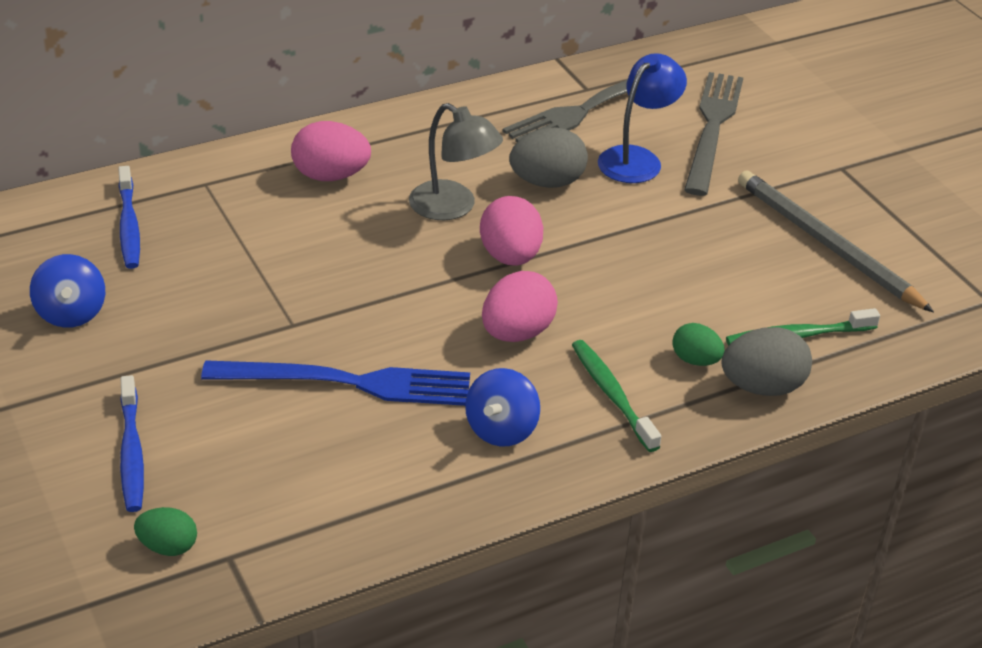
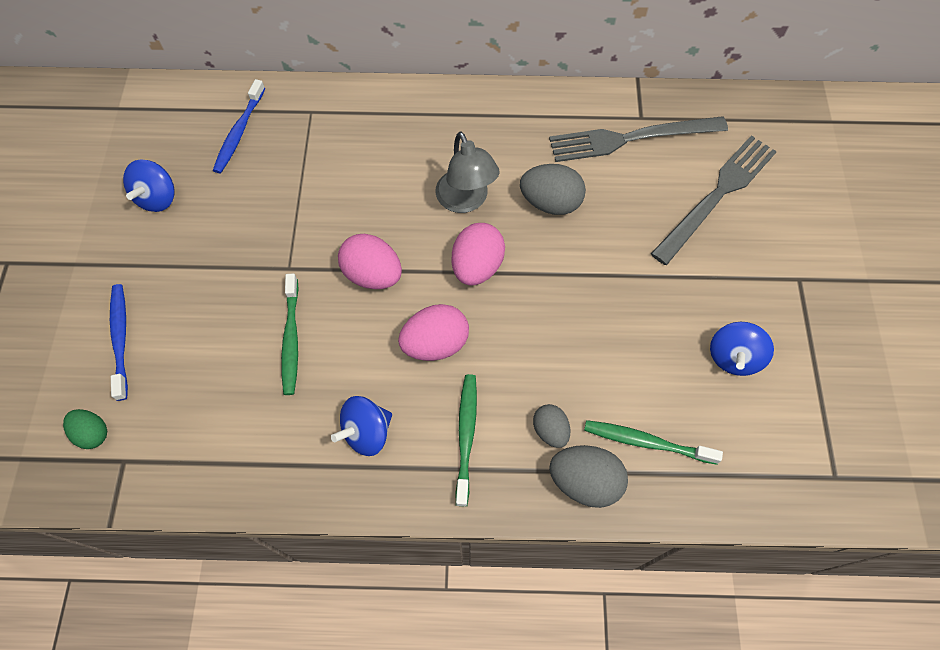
camera: 30 degrees right, 25 degrees up
(131, 452) = (120, 339): blue toothbrush -> blue toothbrush turned 150 degrees clockwise
(330, 176) = (398, 136): pink egg -> pink egg (373, 275)
(348, 382) = (291, 339): blue fork -> green toothbrush
(637, 159) = (635, 205): blue lamp -> none
(695, 360) = (550, 430): green egg -> grey egg
(827, 245) = (733, 357): grey pencil -> blue spinning top

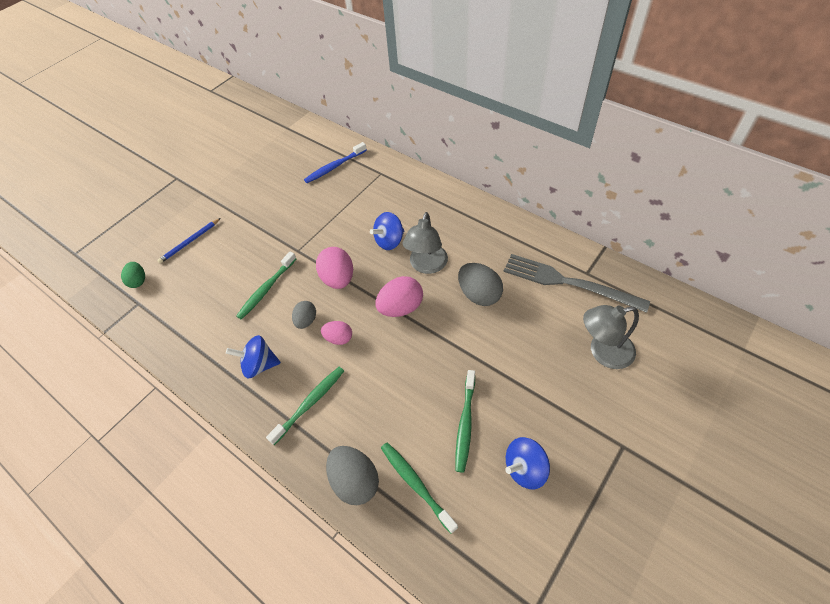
camera: 40 degrees right, 10 degrees down
(120, 339) = (190, 242): blue toothbrush -> blue pencil
(158, 198) = (267, 181): blue spinning top -> blue spinning top (389, 241)
(435, 344) = (339, 338): pink egg -> pink egg, size x0.61
(550, 430) = (361, 434): grey egg -> grey egg (306, 321)
(645, 350) = (465, 424): none -> green toothbrush
(717, 195) = (603, 352): grey fork -> grey lamp

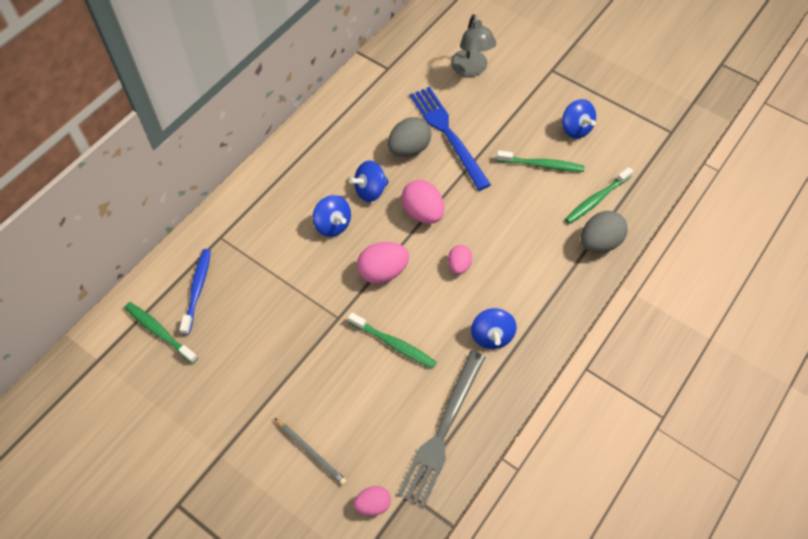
camera: 95 degrees left, 5 degrees up
(138, 281) = (373, 504): green egg -> pink egg
(190, 242) = (311, 452): blue pencil -> grey pencil
(306, 321) = (437, 298): grey egg -> none
(310, 403) = (531, 284): green toothbrush -> green toothbrush (159, 332)
(334, 167) = (197, 290): blue toothbrush -> blue toothbrush turned 135 degrees counterclockwise
(426, 266) = (370, 191): grey lamp -> blue spinning top
(502, 328) = (448, 134): none -> blue fork
(568, 283) = (398, 82): grey fork -> grey fork (442, 431)

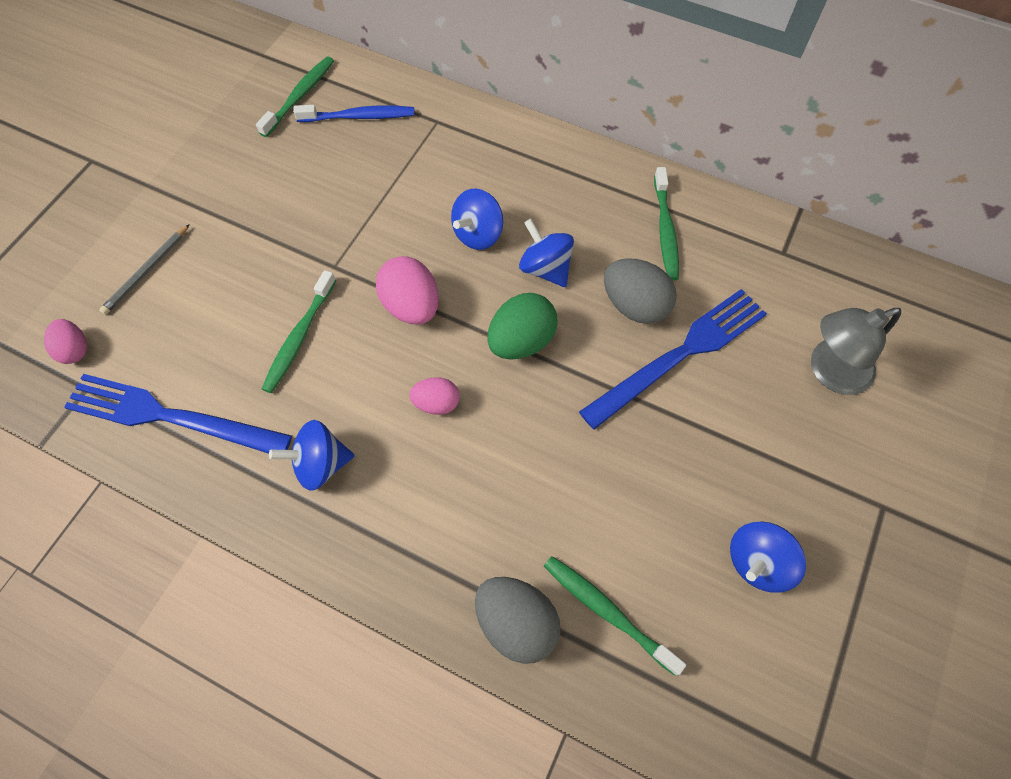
camera: 80 degrees right, 5 degrees up
(422, 213) = (521, 341): pink egg -> green egg
(442, 431) = (170, 416): grey fork -> blue fork
(542, 165) = (658, 509): green toothbrush -> green toothbrush (665, 230)

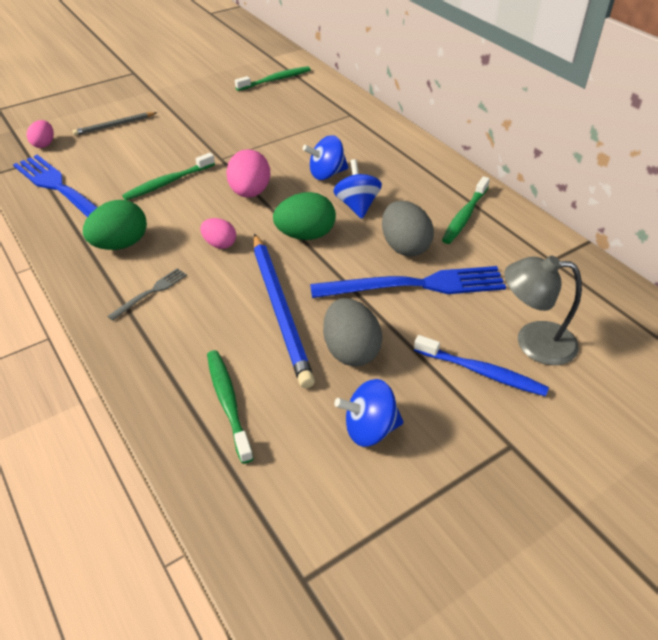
camera: 30 degrees right, 20 degrees down
(320, 464) = (121, 244): blue spinning top -> green egg
(359, 117) = (302, 98): blue toothbrush -> blue toothbrush (482, 372)
(414, 515) = (150, 292): none -> grey fork
(516, 622) = (160, 378): grey egg -> grey egg (350, 350)
(569, 460) = (280, 309): none -> blue pencil

